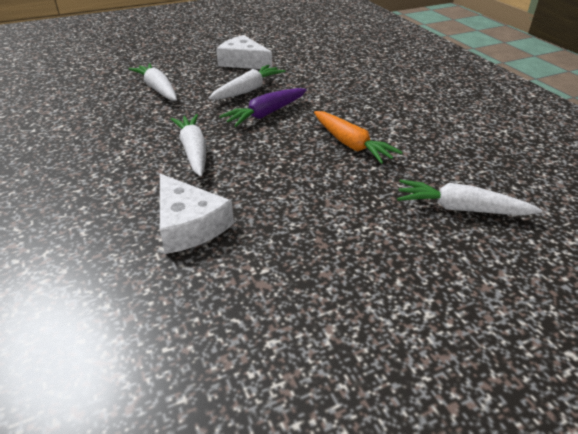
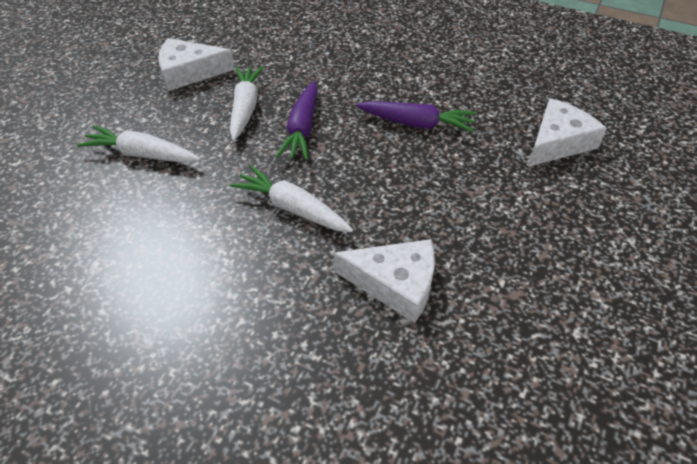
camera: 40 degrees left, 10 degrees up
(351, 144) = (416, 123): orange carrot -> purple carrot
(460, 209) = (557, 142): white carrot -> white cheese

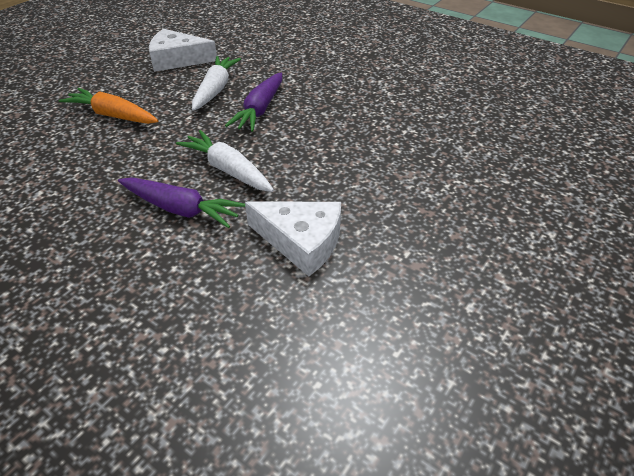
camera: 10 degrees right, 5 degrees down
(142, 155) = (112, 115): white carrot -> orange carrot
(416, 123) = (366, 116): purple carrot -> purple carrot (181, 209)
(557, 142) = (499, 144): white cheese -> none

